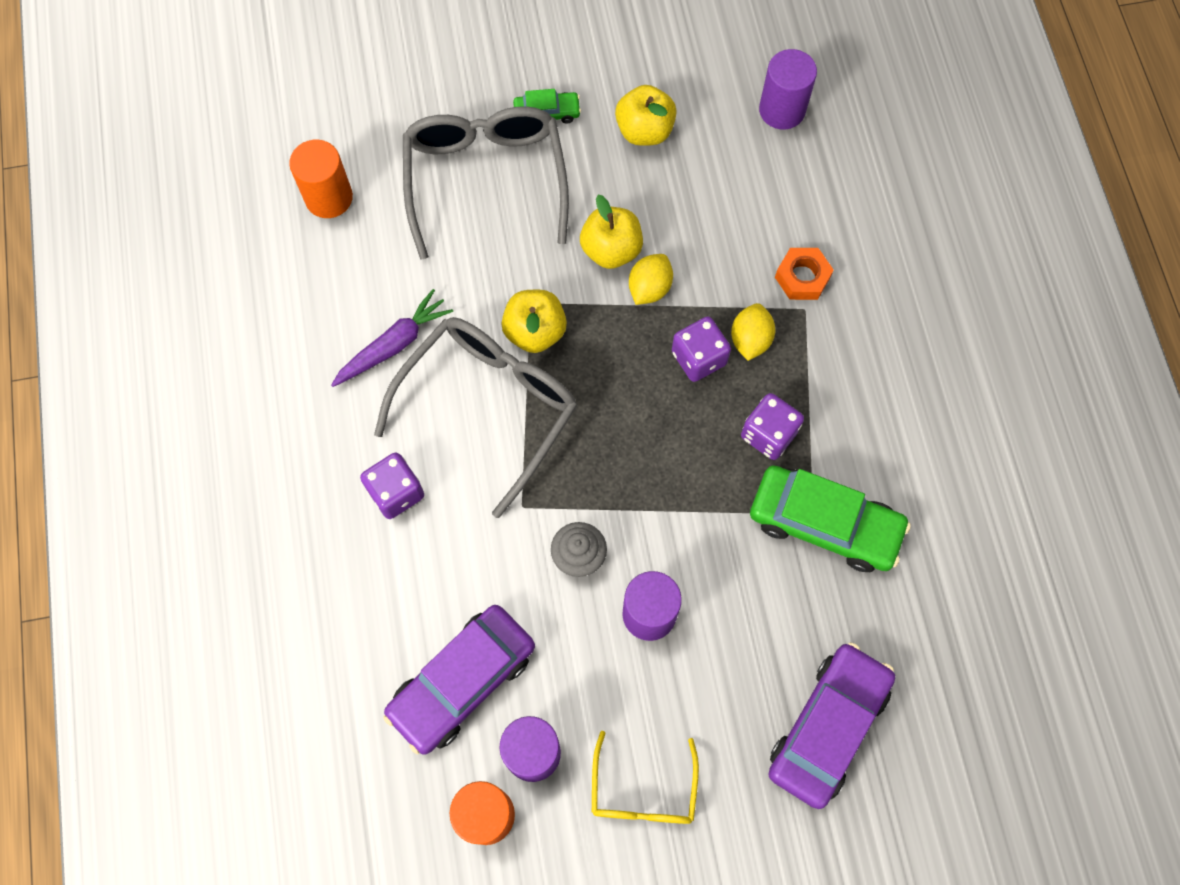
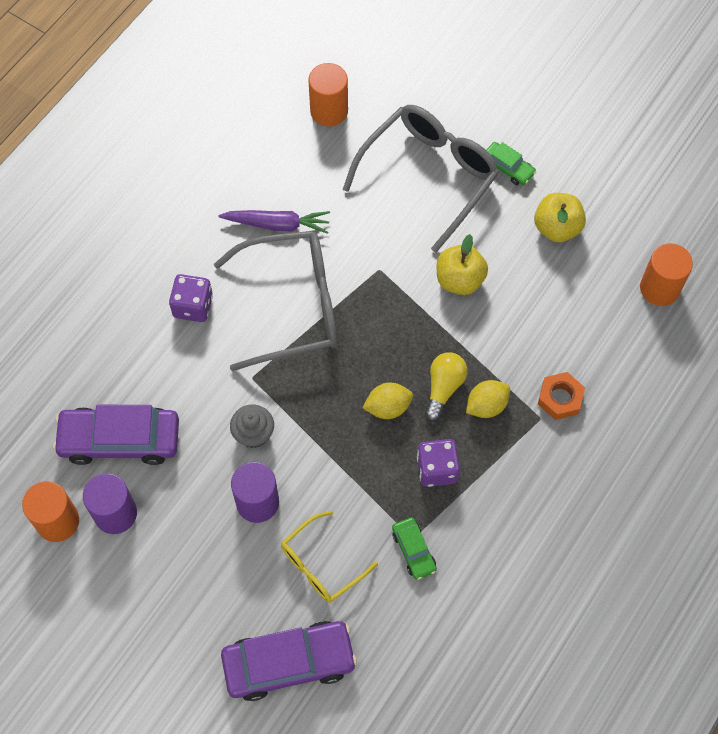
camera: 45 degrees right, 5 degrees down
(535, 332) = (364, 287): yellow apple -> none
(643, 792) = (150, 593): yellow glasses -> yellow glasses (321, 565)
(649, 288) = (458, 322): yellow lemon -> yellow lemon (388, 407)
(699, 358) = (443, 388): purple dice -> yellow light bulb
(782, 110) = (659, 288): purple cylinder -> orange cylinder
(824, 523) = (413, 550): green car -> green car, size x0.49

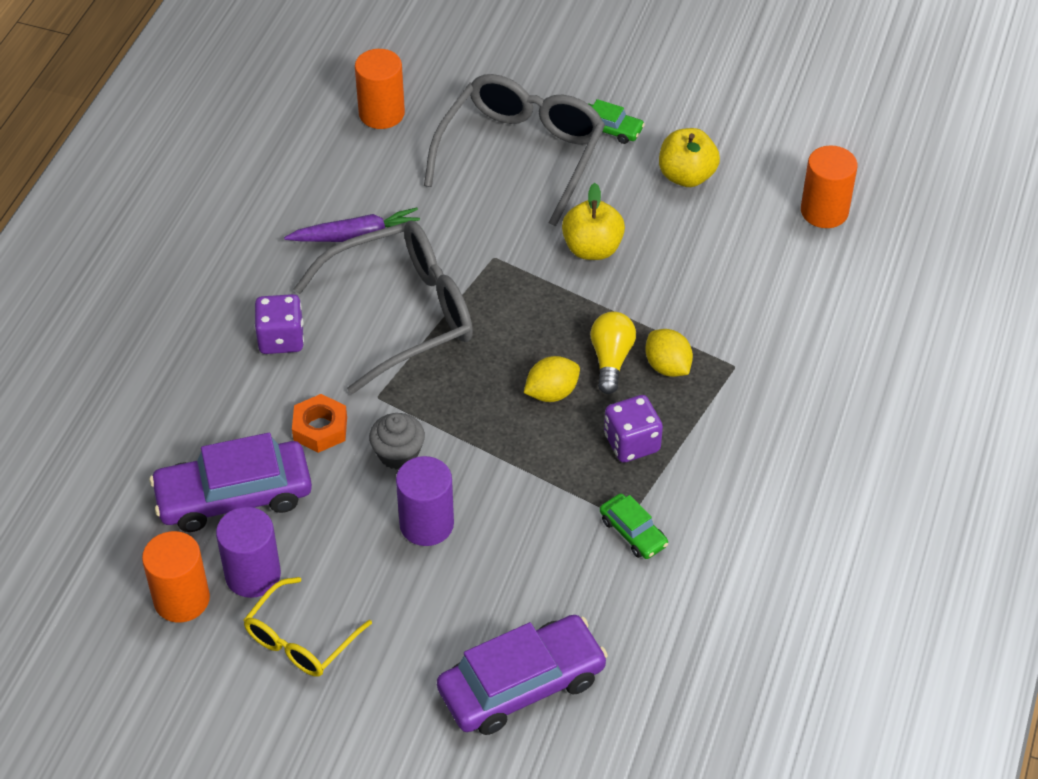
camera: 15 degrees left, 15 degrees down
(321, 565) = (526, 572): yellow glasses -> yellow glasses (300, 640)
(486, 406) = (667, 367): yellow lemon -> yellow lemon turned 75 degrees counterclockwise
(560, 398) = (750, 342): orange nut -> orange nut (320, 428)

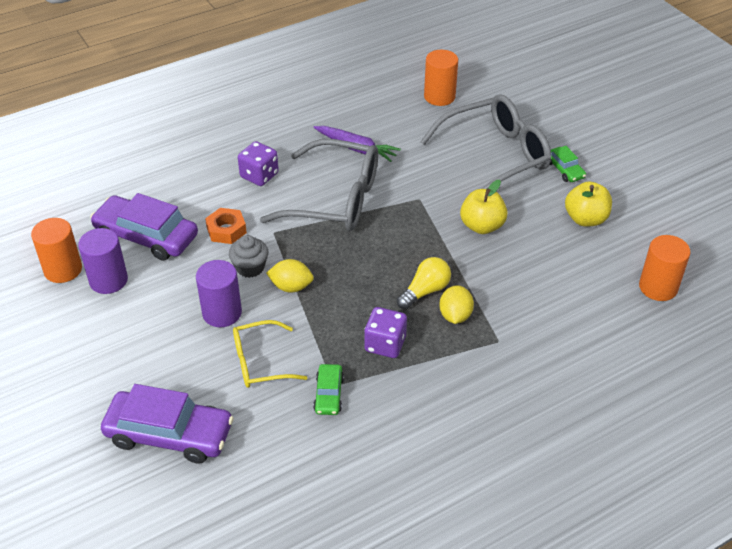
camera: 40 degrees right, 5 degrees down
(300, 640) = (90, 328): yellow glasses -> yellow glasses (260, 362)
(551, 393) = (370, 288): yellow lemon -> yellow lemon (291, 287)

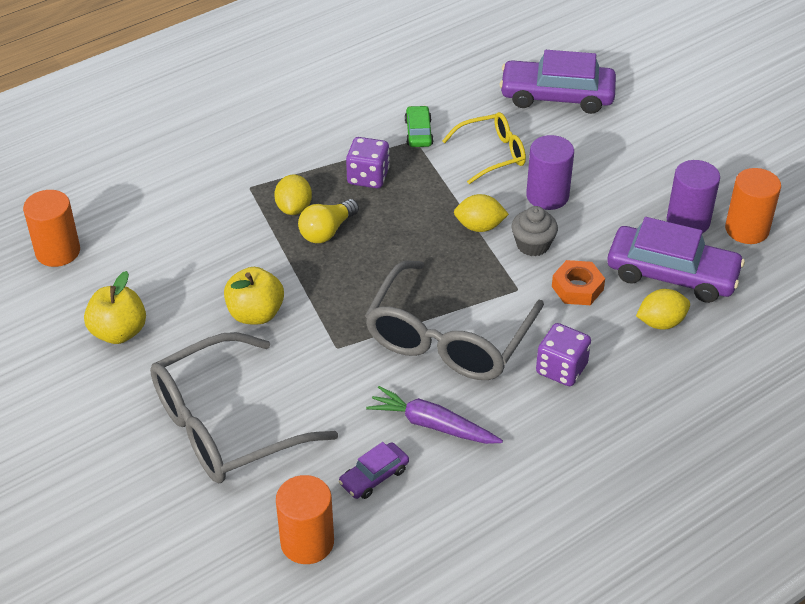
camera: 175 degrees right, 0 degrees up
(174, 201) = (661, 322): none -> yellow lemon
(336, 199) = (448, 339): grey glasses -> grey glasses turned 75 degrees counterclockwise
(397, 124) = (374, 476): none -> purple car
(564, 169) = (128, 408): green car -> none

